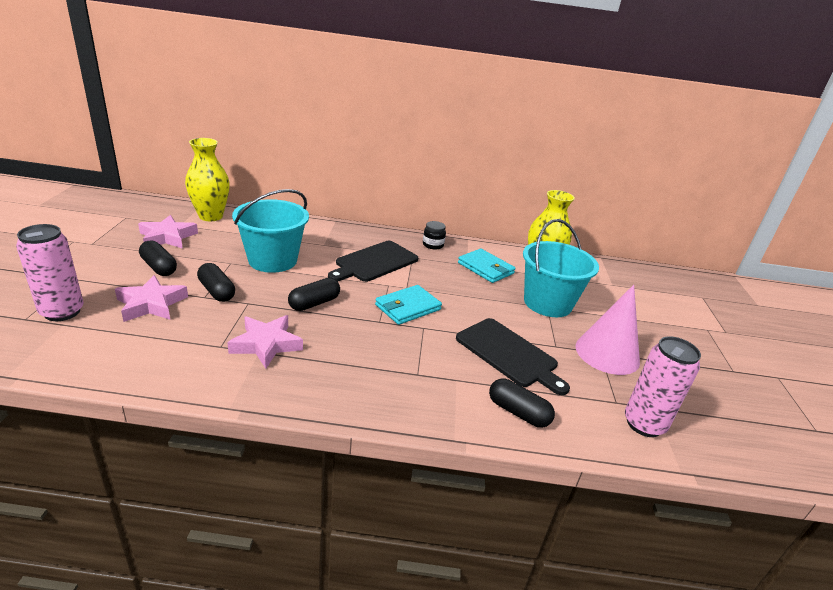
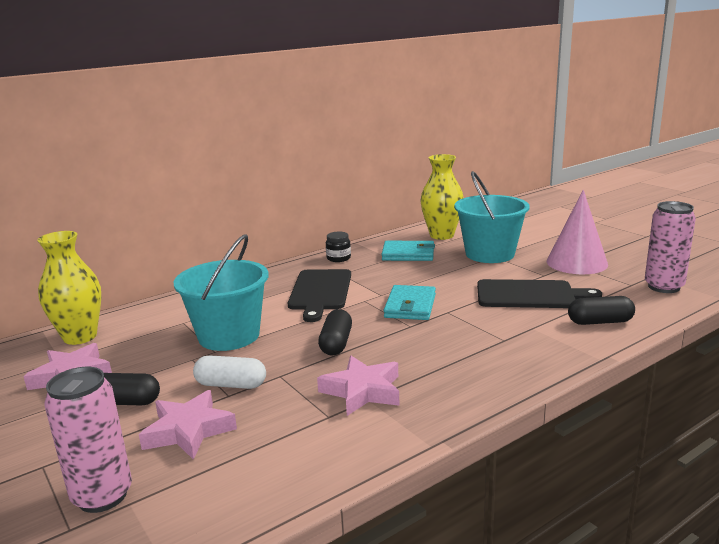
camera: 35 degrees left, 10 degrees down
(216, 291) = (231, 385): black capsule -> white capsule

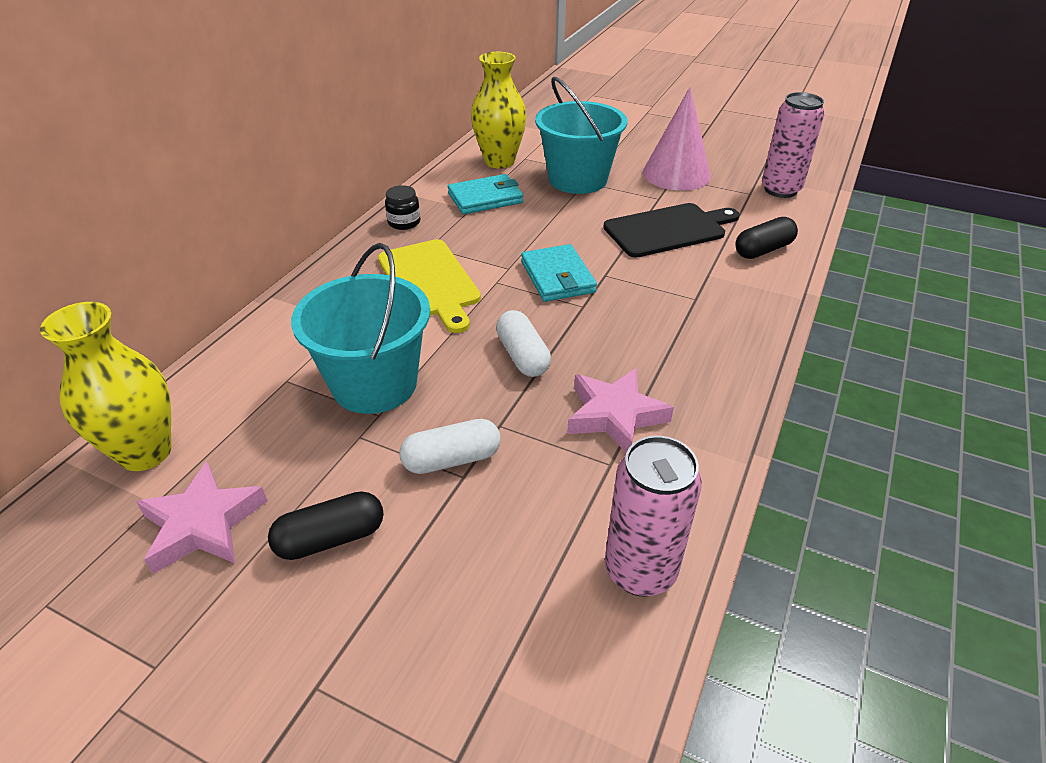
camera: 30 degrees left, 20 degrees up
(102, 496) = (450, 693): pink can -> pink can (640, 570)
(189, 430) = (465, 548): pink star -> none
(320, 292) = (430, 282): black cutting board -> yellow cutting board
(336, 343) = (523, 356): black capsule -> white capsule

